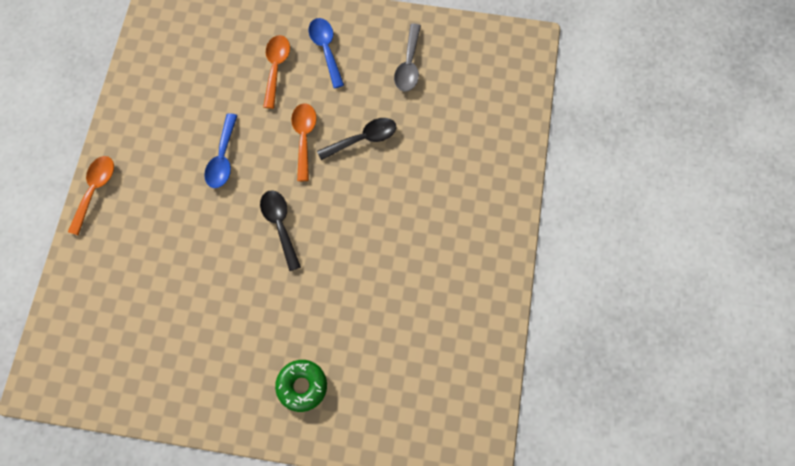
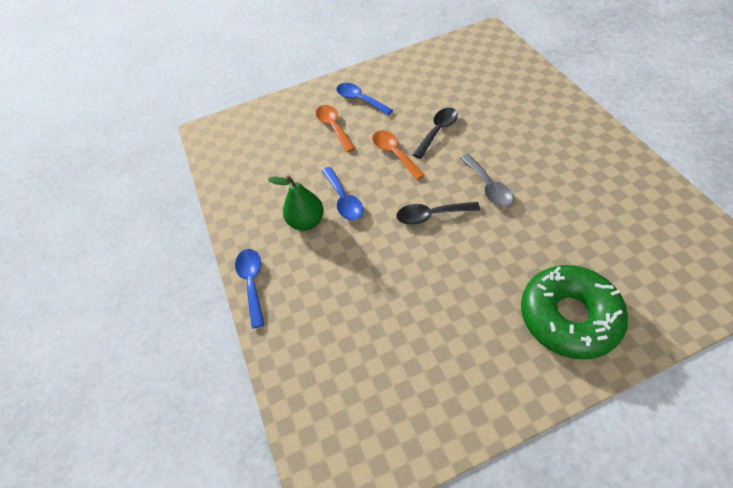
camera: 25 degrees left, 15 degrees down
(95, 190) = (252, 283): orange spoon -> blue spoon
(176, 160) = (306, 222): none -> green pear
(280, 225) = (431, 215): black spoon -> black spoon turned 45 degrees counterclockwise
(302, 386) = (568, 316): green donut -> green donut, size x1.78
(408, 65) = (425, 79): grey spoon -> grey spoon (488, 186)

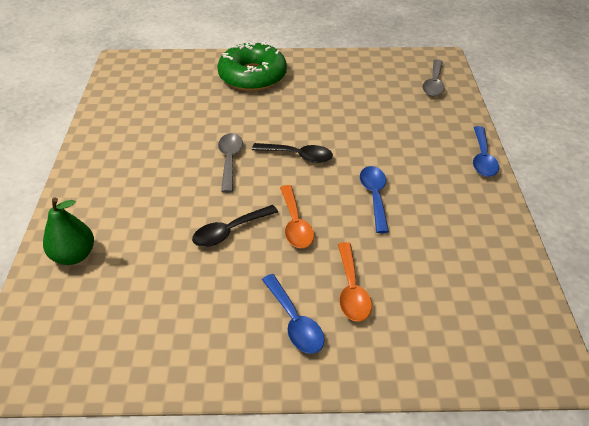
camera: 165 degrees left, 10 degrees down
(306, 222) = (420, 189): green pear -> green pear (74, 255)
(326, 404) = (434, 84): none -> grey spoon

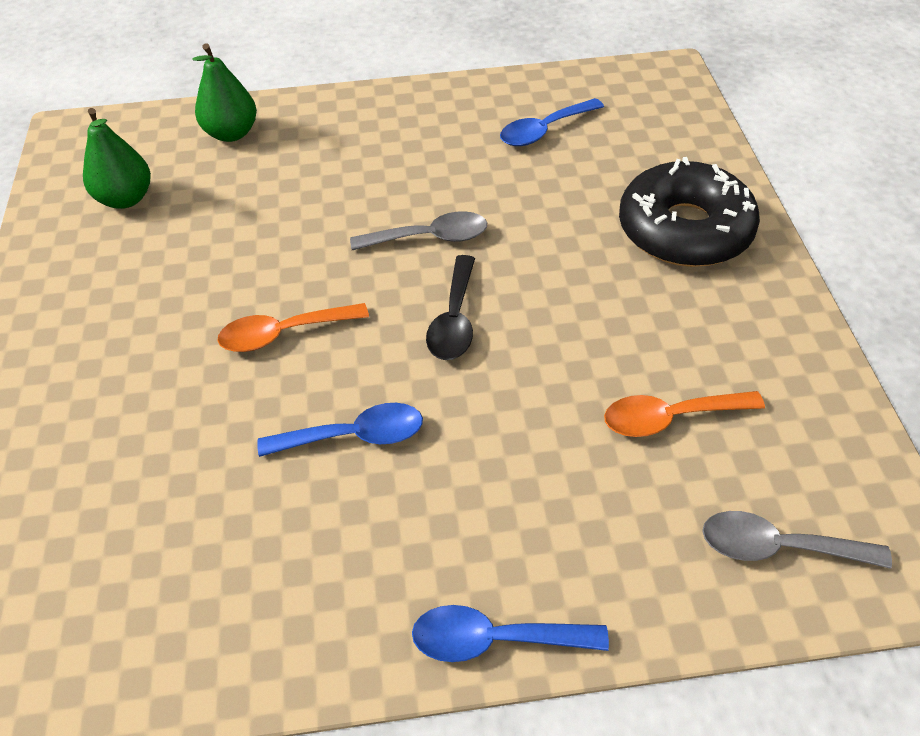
camera: 85 degrees right, 5 degrees up
(128, 319) = (126, 199): none -> green pear
(229, 231) = (269, 262): black spoon -> none
(252, 76) = (684, 230): green donut -> black donut
(294, 321) = (94, 352): blue spoon -> blue spoon (544, 130)
(351, 290) = (141, 414): orange spoon -> orange spoon (670, 418)

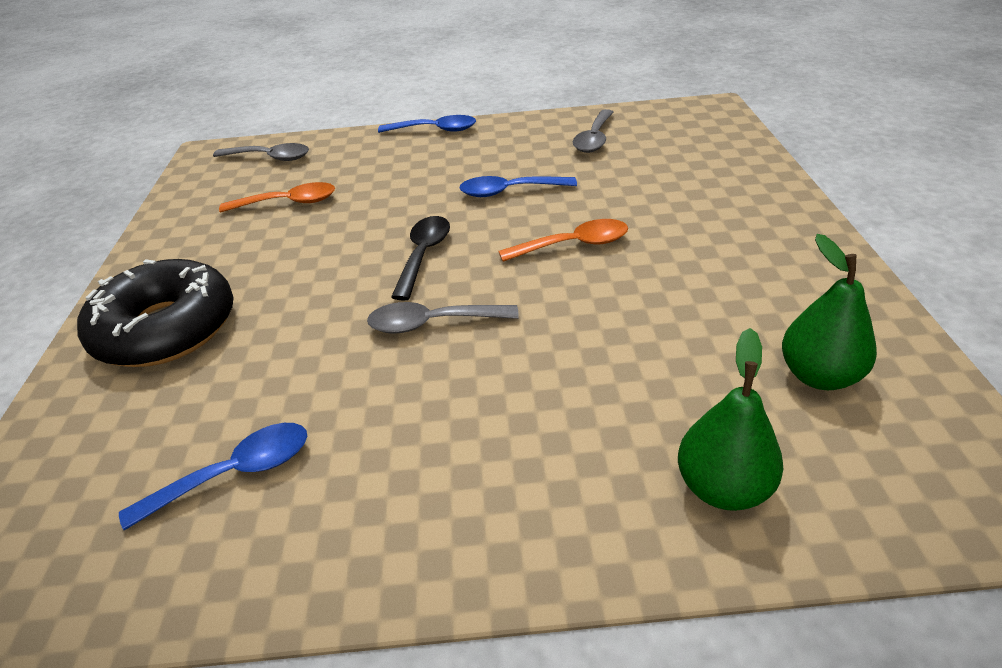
camera: 175 degrees left, 10 degrees down
(200, 586) = (594, 139): none -> grey spoon

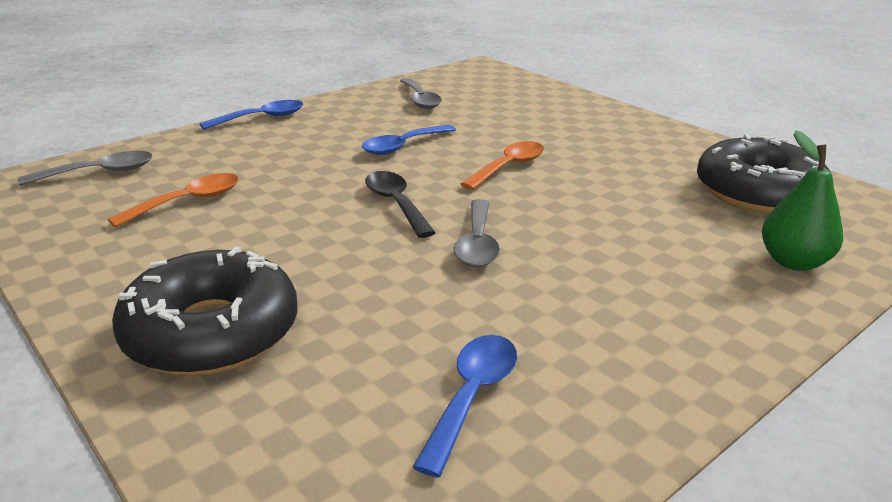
camera: 40 degrees left, 10 degrees down
(432, 323) = (477, 243): grey spoon -> grey spoon turned 45 degrees counterclockwise
(818, 376) = (758, 193): green pear -> black donut

